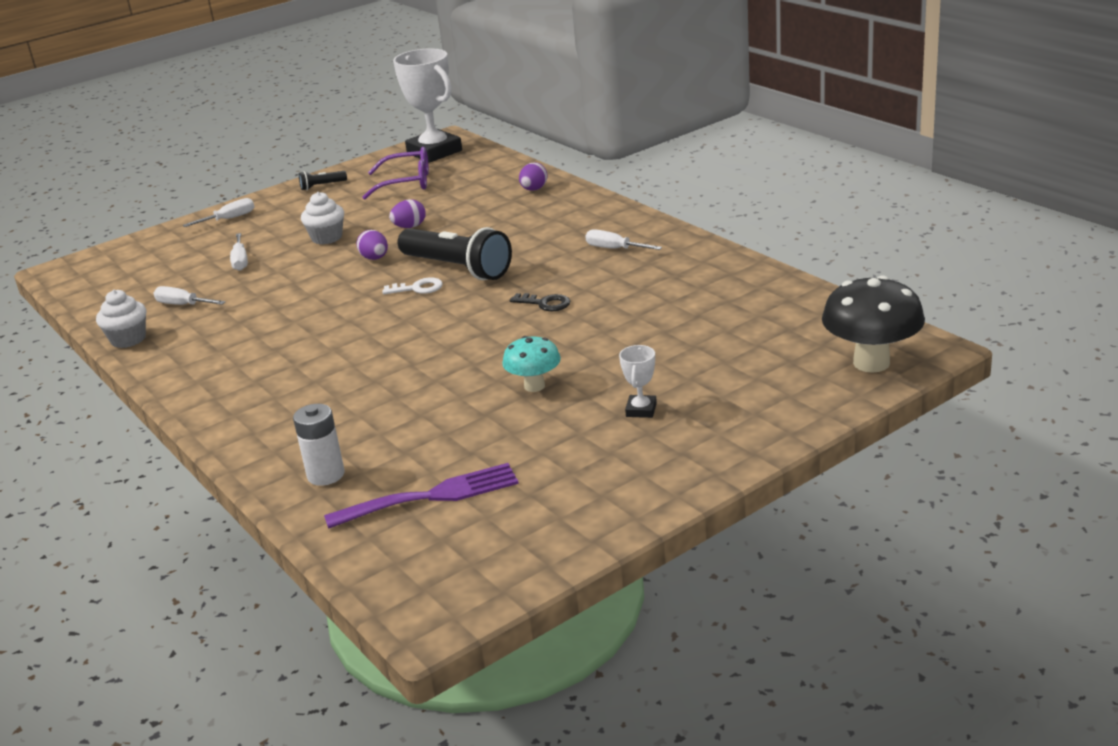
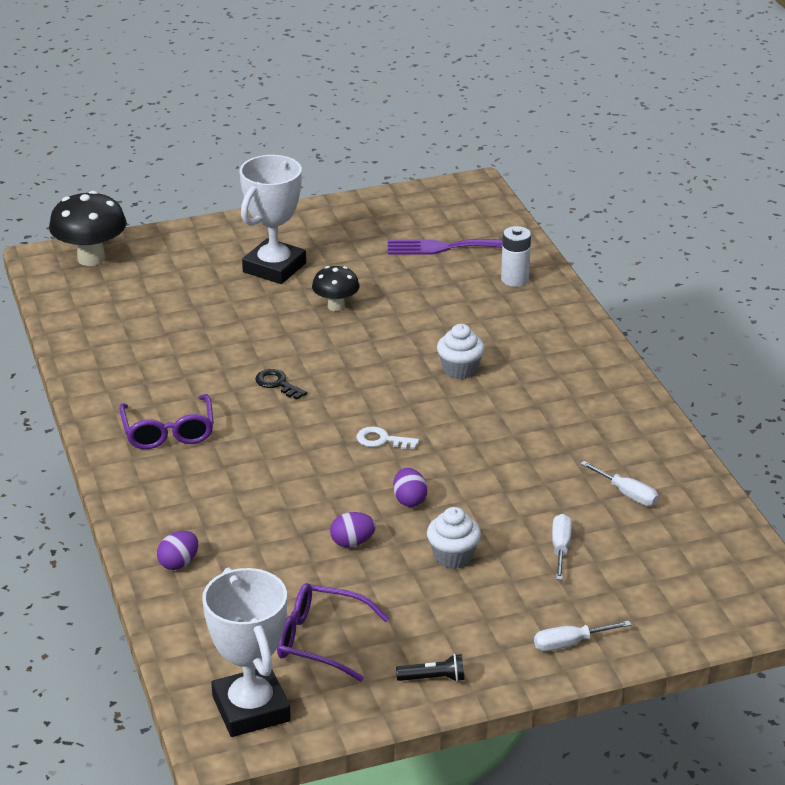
camera: 165 degrees left, 5 degrees up
(128, 339) = (682, 461): white cupcake -> white cupcake (460, 369)
(457, 268) = (332, 455): black flashlight -> none
(534, 386) = (336, 306): turquoise mushroom -> black mushroom
(615, 249) = (168, 432): white screwdriver -> purple glasses
(641, 410) = (274, 268): white trophy -> white trophy, size x2.26

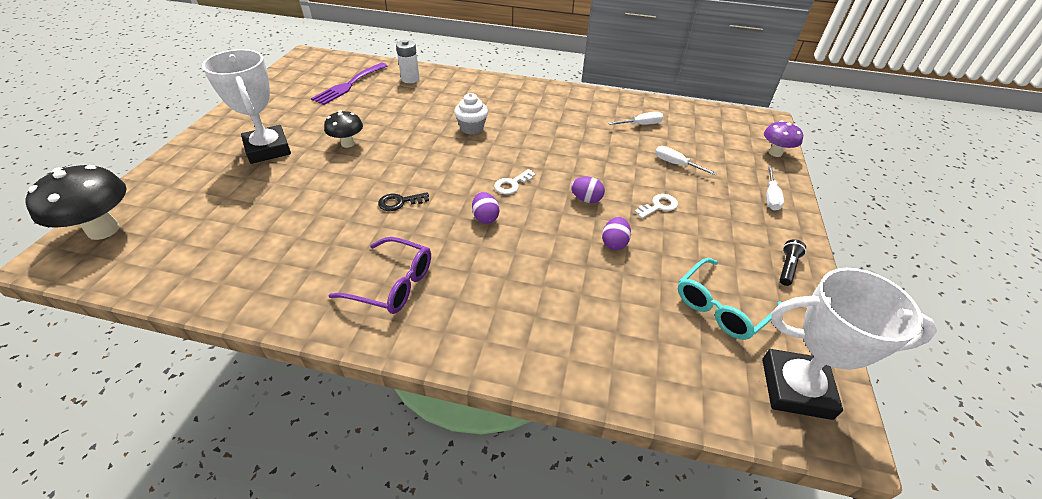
camera: 60 degrees left, 10 degrees up
(179, 563) = (574, 353): purple egg -> purple egg (485, 217)
(320, 640) = (721, 307): purple glasses -> turquoise glasses
(453, 556) = (659, 206): white cupcake -> white key
(693, 630) = (775, 153): none -> purple mushroom

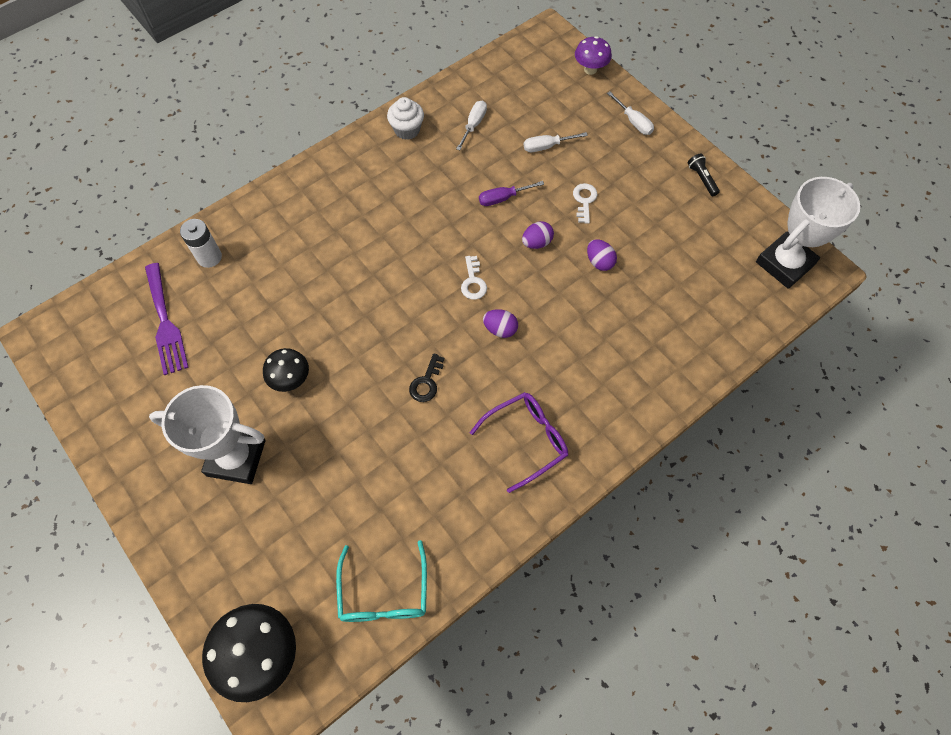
camera: 50 degrees left, 20 degrees up
(472, 128) = (359, 258): white cupcake -> white cupcake (407, 130)
(602, 165) = (503, 198): none -> purple screwdriver
(721, 307) = (703, 247): turquoise glasses -> turquoise glasses (384, 593)

